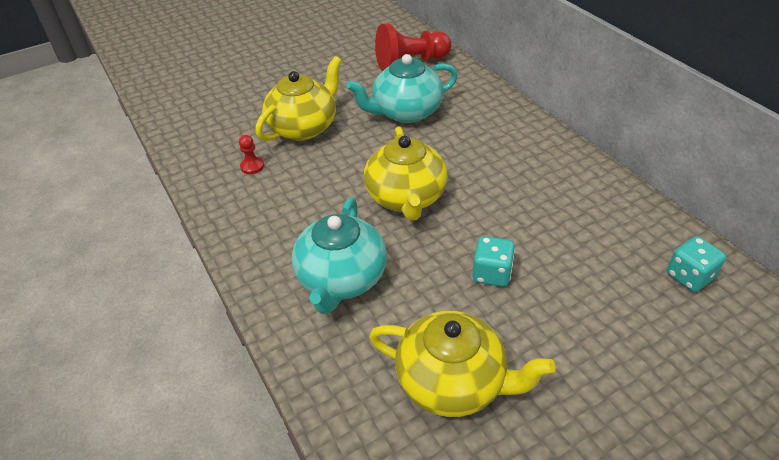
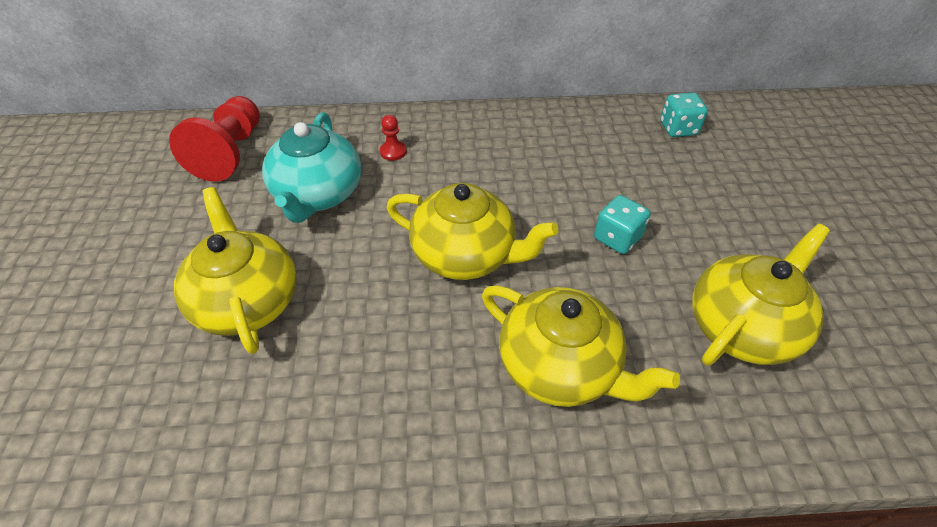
camera: 65 degrees left, 5 degrees up
(252, 166) = (276, 393): red pawn -> red pawn (393, 152)
(341, 279) = (560, 366): turquoise teapot -> yellow teapot

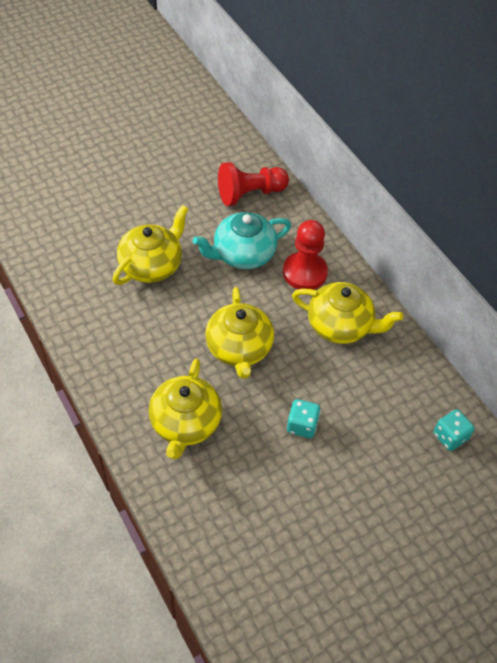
camera: 60 degrees right, 5 degrees up
(393, 152) = (304, 272): red pawn -> red pawn, size x2.29
(742, 326) = (265, 513): yellow teapot -> yellow teapot (340, 326)

